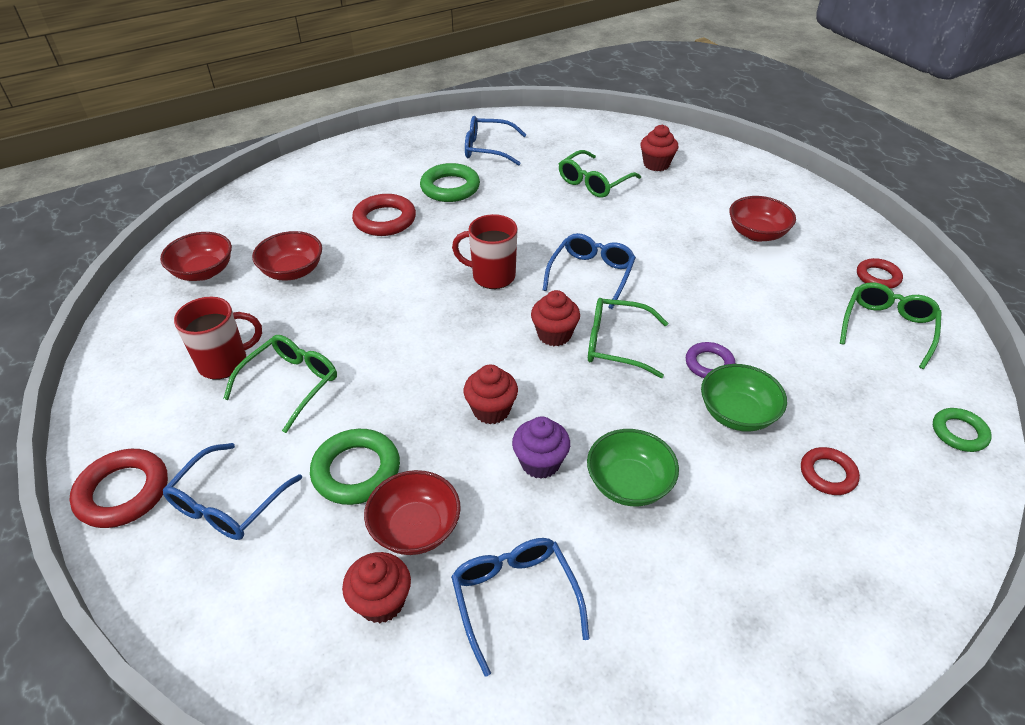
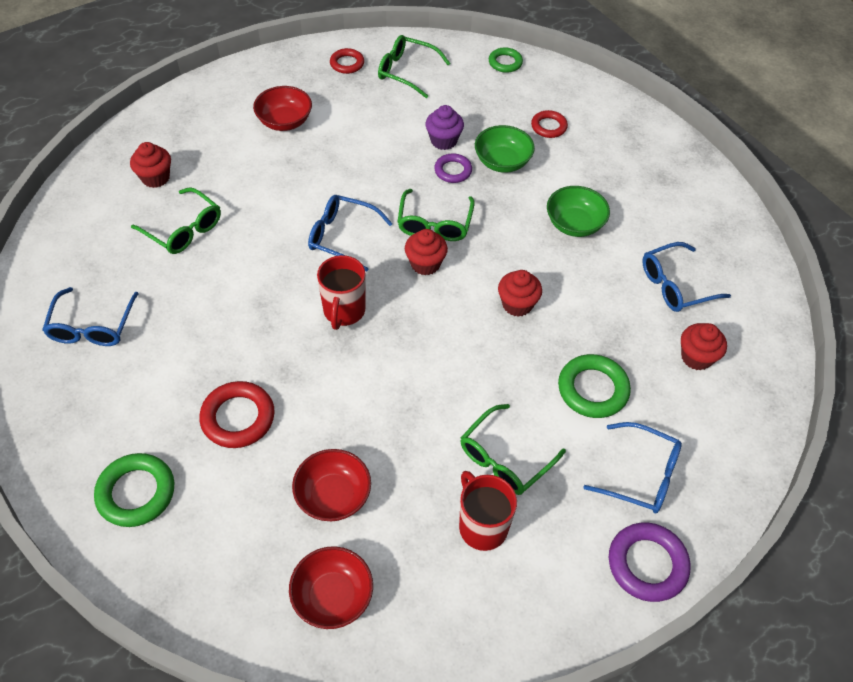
camera: 95 degrees left, 10 degrees up
(123, 492) = (647, 564): red ring -> purple ring
(291, 384) = (505, 458): green glasses -> green glasses turned 75 degrees counterclockwise
(415, 528) = (636, 344): red bowl -> none
(450, 187) = (176, 359): green ring -> green ring (136, 493)
(540, 462) = (564, 273): purple cupcake -> purple cupcake (443, 140)

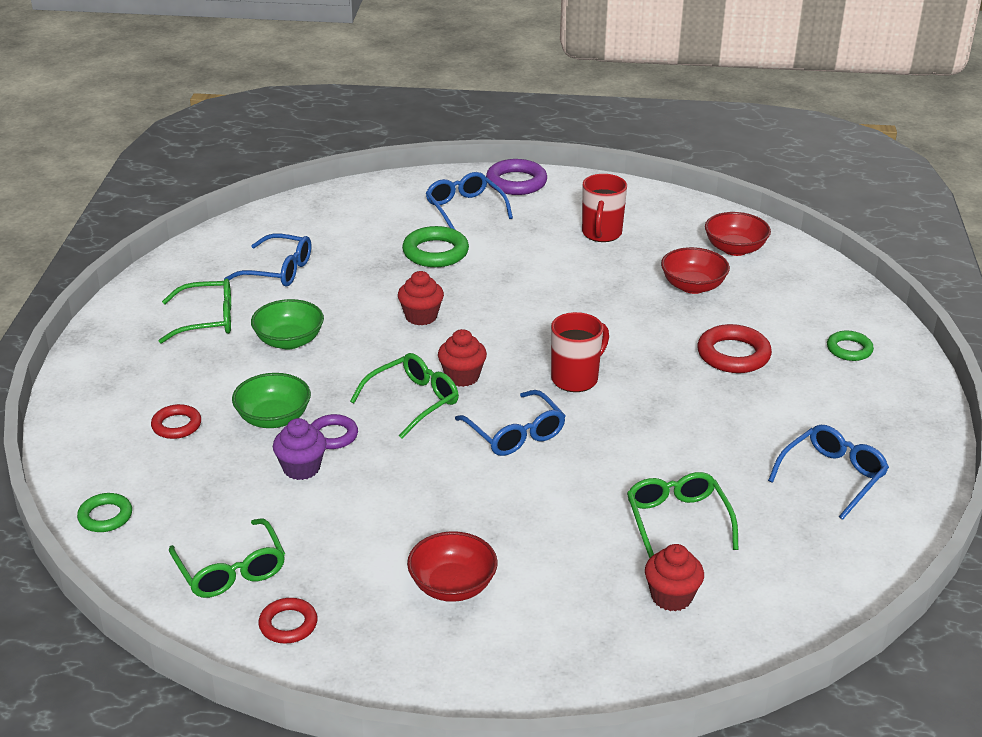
camera: 140 degrees left, 20 degrees down
(136, 493) = (849, 349): green ring -> green ring, size x0.63
(505, 458) = (547, 251): green glasses -> green glasses (207, 320)
(696, 357) = (335, 234): red cupcake -> none

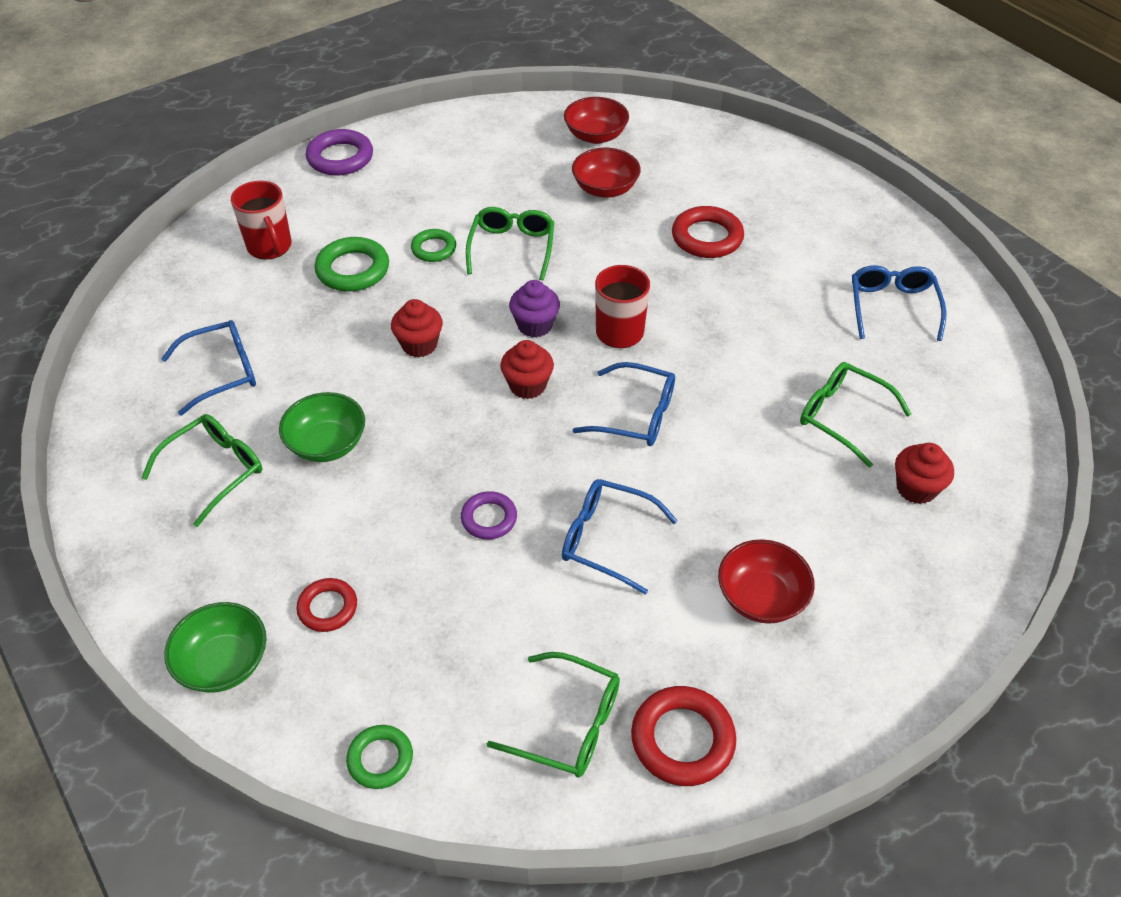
camera: 40 degrees left, 15 degrees up
(273, 418) = (413, 537): green bowl -> green bowl (224, 663)
(288, 624) = (682, 739): red ring -> red ring, size x1.59
(301, 468) = (502, 572): purple cupcake -> purple cupcake (535, 325)
(413, 401) = (516, 437): green glasses -> green glasses (512, 248)
(465, 209) = (326, 209): blue glasses -> blue glasses (607, 539)
(601, 234) = (475, 175): red mug -> red mug (270, 247)
(849, 349) = (777, 186): green ring -> green ring (433, 249)

